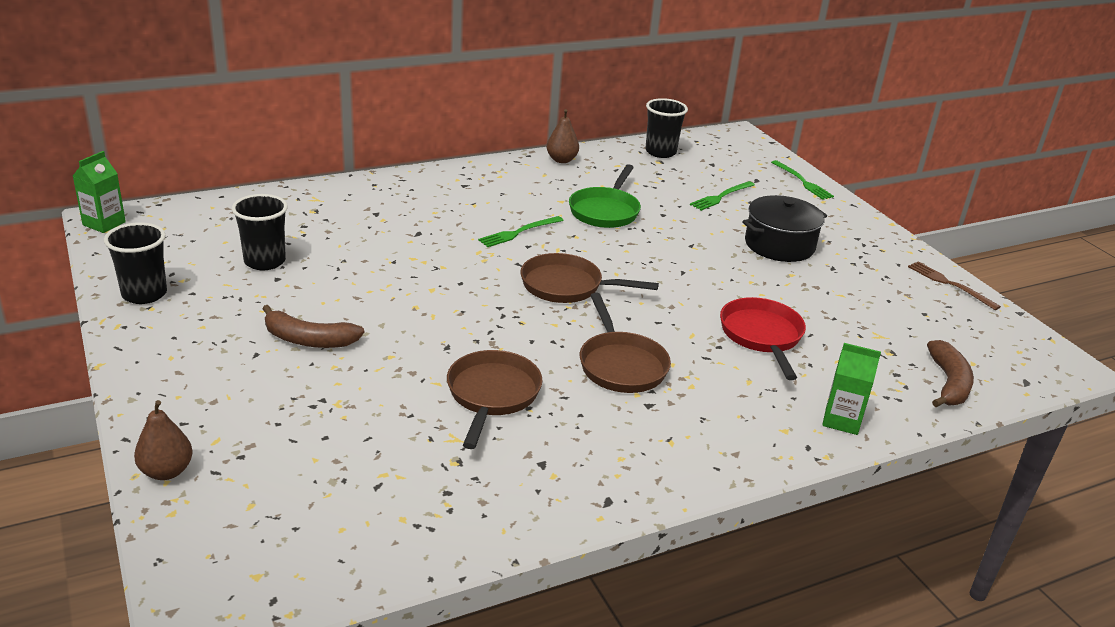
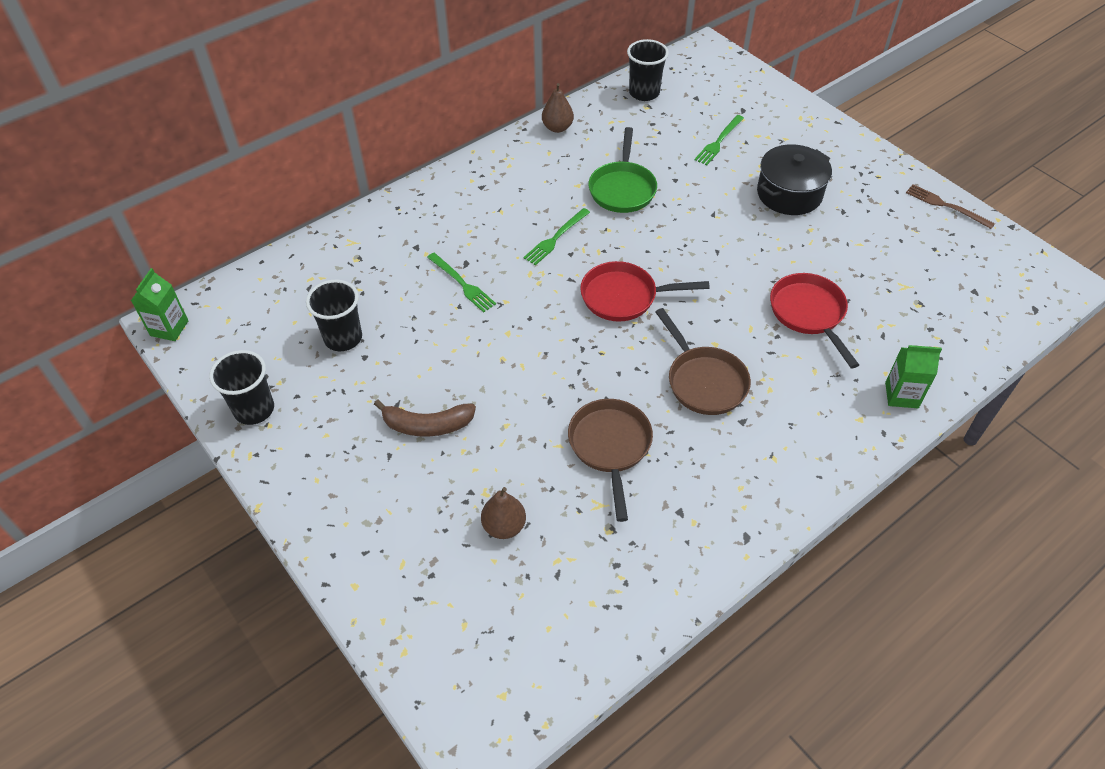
camera: 10 degrees left, 20 degrees up
(166, 471) = (378, 609): brown pear -> brown pear (504, 526)
(567, 286) = (624, 297): brown pan -> red pan
(802, 181) = (784, 102): green fork -> green fork (462, 284)
(948, 383) = (974, 328): brown banana -> none

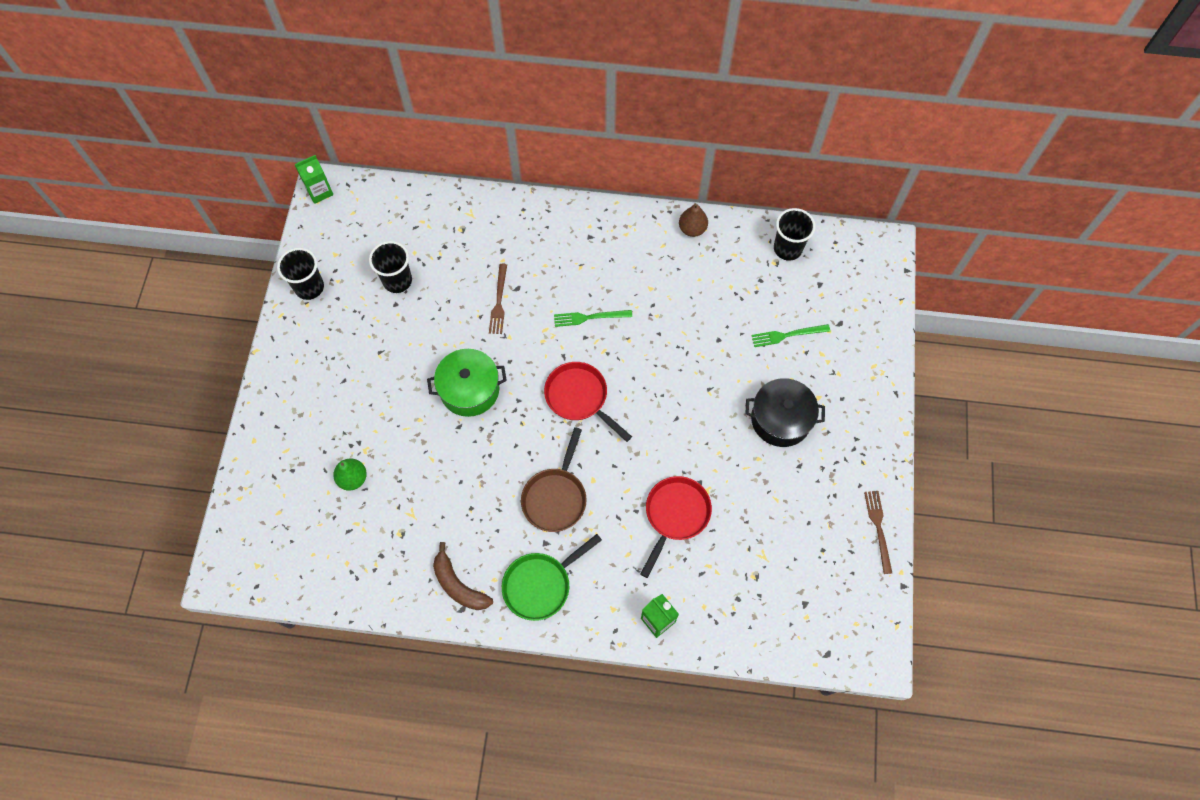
camera: 45 degrees right, 15 degrees up
(427, 425) = (380, 380): brown banana -> brown banana (458, 585)
(462, 284) = (499, 302): green fork -> brown fork
(504, 526) = (353, 478): brown pear -> green pear
(522, 365) = (469, 389): none -> green pot
(610, 446) = (457, 486): brown pan -> none
(622, 189) = (675, 316): green pan -> green pan (540, 585)

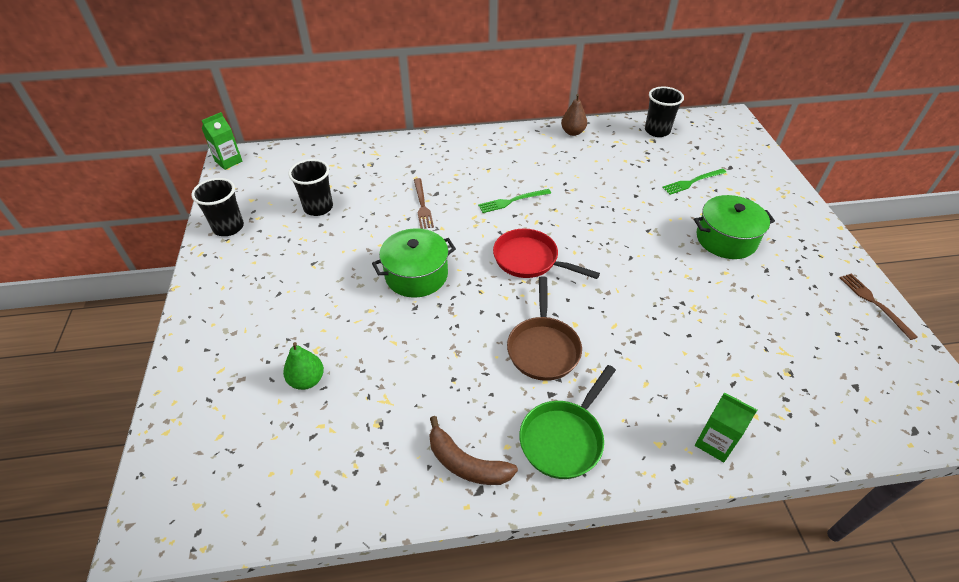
camera: 15 degrees left, 20 degrees down
(675, 515) = (675, 336): red pan -> none
(780, 419) = (726, 239): black pot -> green pot

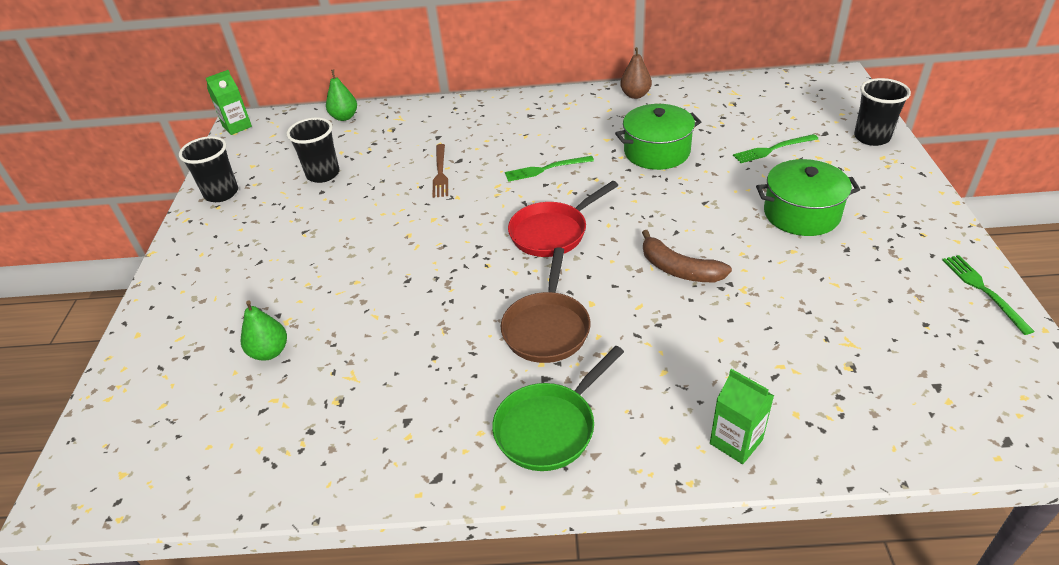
camera: 10 degrees right, 5 degrees down
(326, 152) = (344, 117): none -> green pear
(416, 275) = (417, 246): green pot -> green pot (657, 152)
(466, 463) = (428, 448): brown banana -> brown banana (679, 269)
(529, 260) = (552, 232): red pan -> red pan turned 75 degrees counterclockwise
(657, 131) = (740, 93): black cup -> black cup (871, 137)
(874, 303) = (983, 290): brown fork -> green fork

